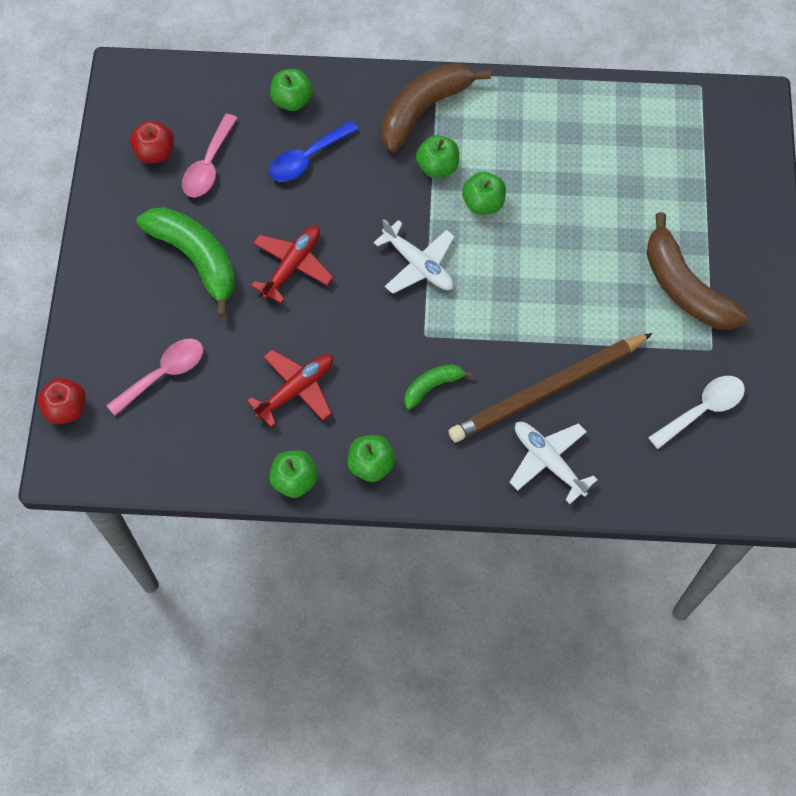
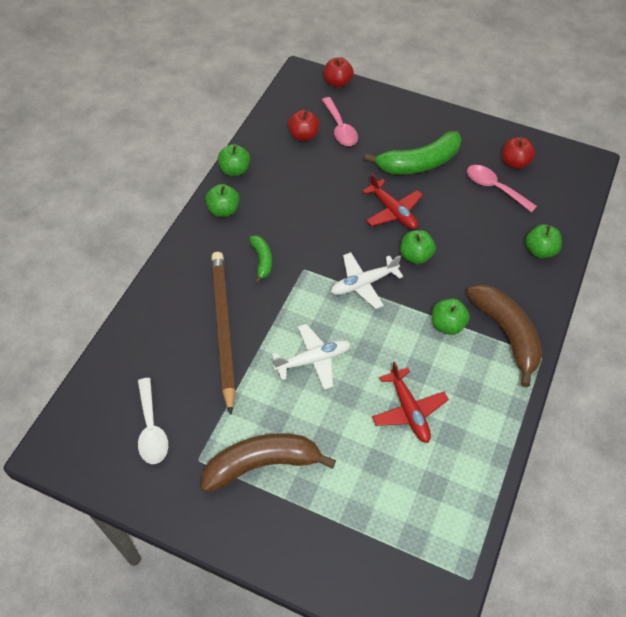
camera: 110 degrees right, 10 degrees down
(195, 416) = (303, 135): none -> red apple
(296, 389) = (297, 188): red plane -> red plane (409, 410)
(307, 158) = (482, 245): blue spoon -> none
(483, 203) = (402, 344): green apple -> green apple (415, 256)
(548, 461) = (170, 309): white plane -> white plane (313, 360)

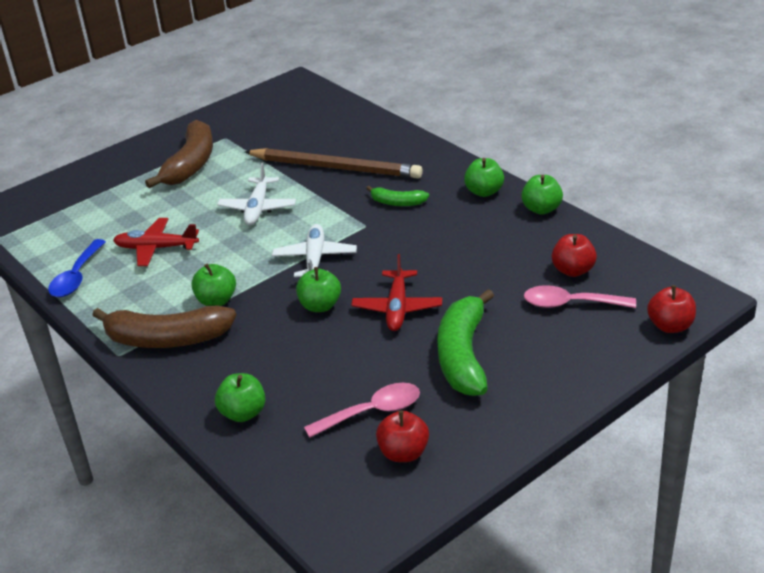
camera: 120 degrees right, 20 degrees down
(151, 428) = (272, 122): white spoon -> none
(393, 211) = (397, 308): red plane -> red plane turned 75 degrees counterclockwise
(479, 452) = (77, 277): none -> blue spoon

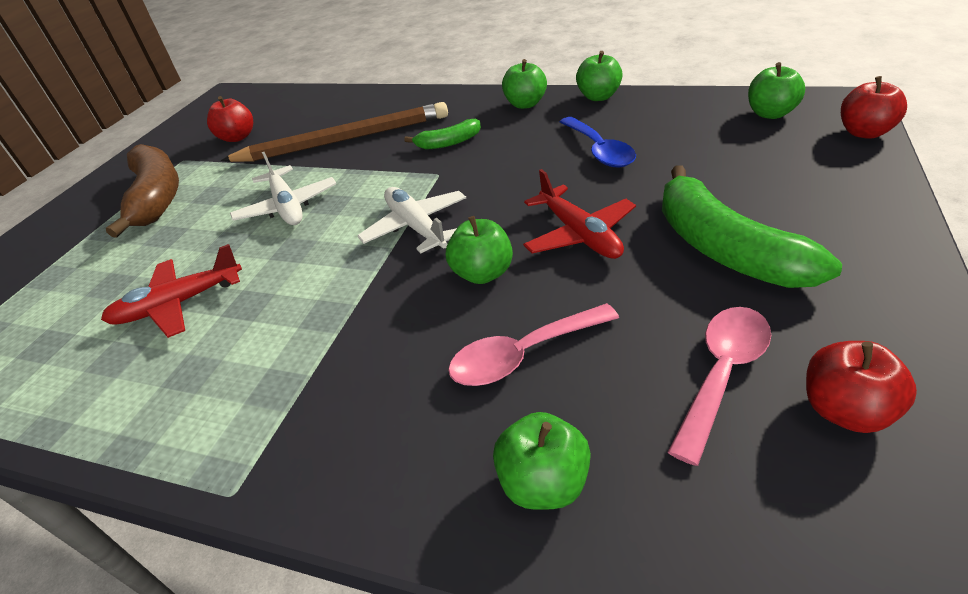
camera: 30 degrees left, 5 degrees up
(77, 277) = (65, 398): blue spoon -> blue spoon (599, 150)
(167, 339) = (299, 424): brown banana -> none
(216, 300) = (330, 331): green apple -> green apple (770, 114)
(571, 304) = (748, 153): pink spoon -> pink spoon (523, 354)
(573, 270) = (703, 128): red apple -> red apple (237, 137)

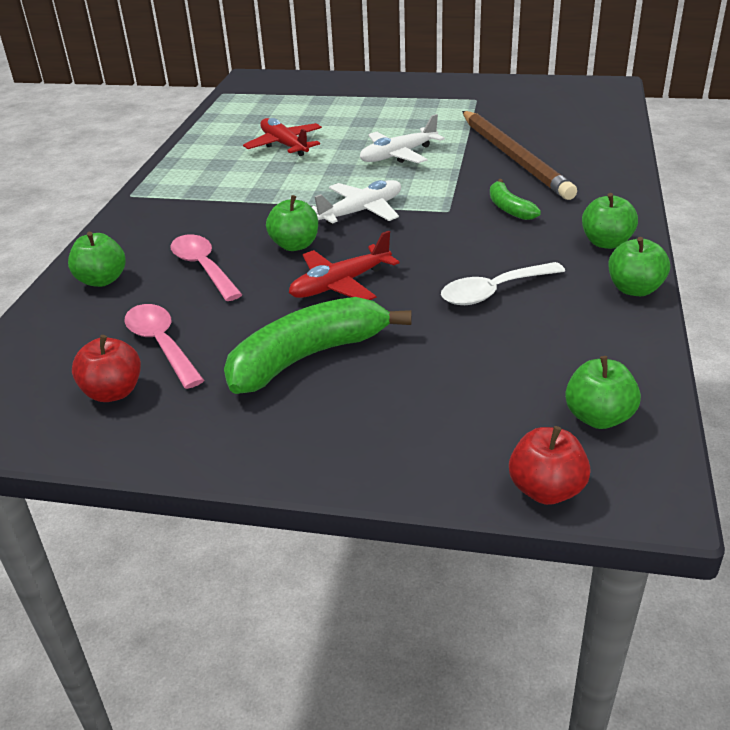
camera: 80 degrees right, 5 degrees down
(157, 197) = (416, 105): brown banana -> none
(237, 137) = (517, 111): red apple -> none
(599, 150) = (494, 291): blue spoon -> white spoon
(721, 374) = (161, 344): pink spoon -> pink spoon turned 150 degrees counterclockwise

